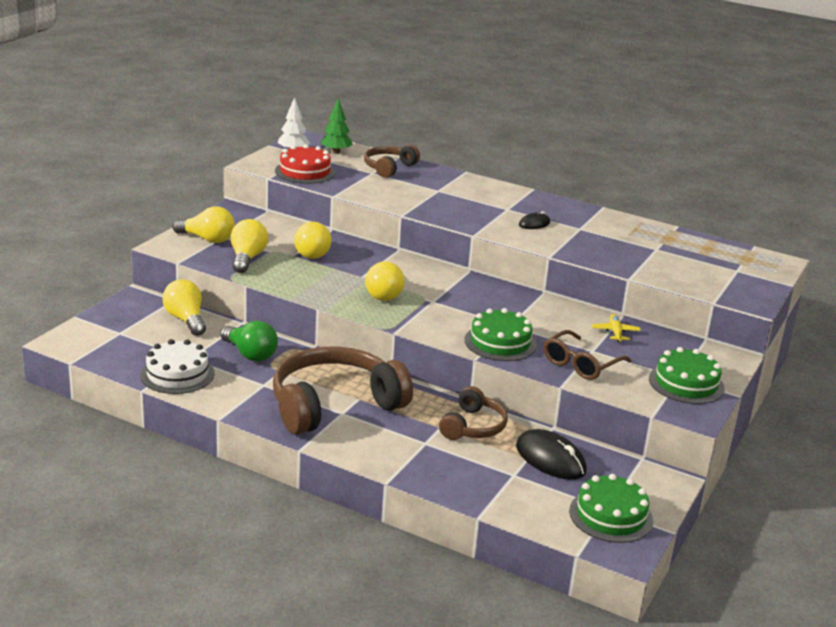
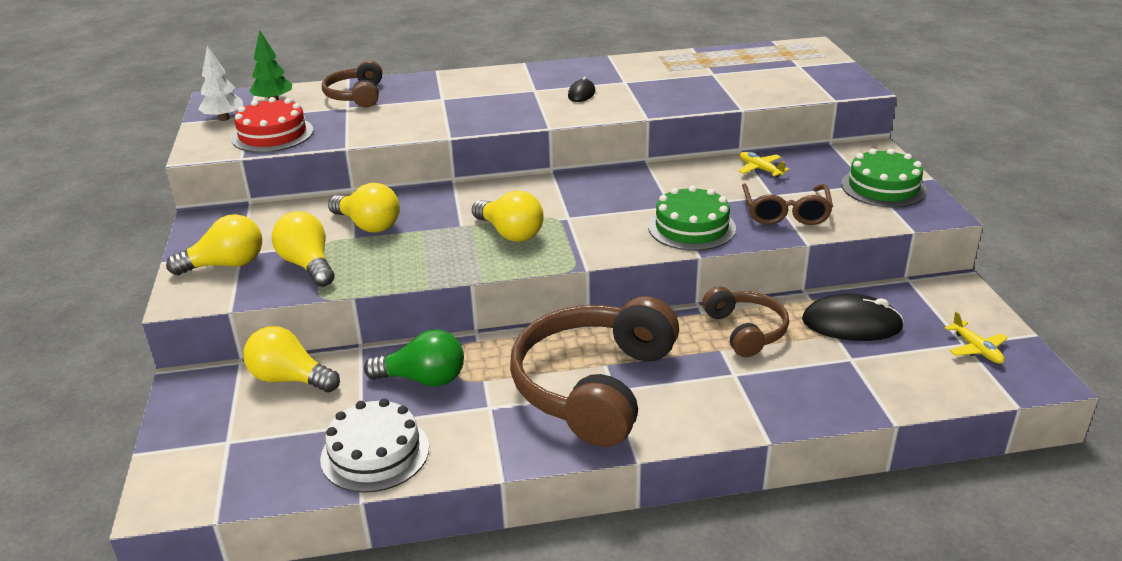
camera: 35 degrees left, 5 degrees up
(611, 515) = (976, 349): green cake -> yellow plane

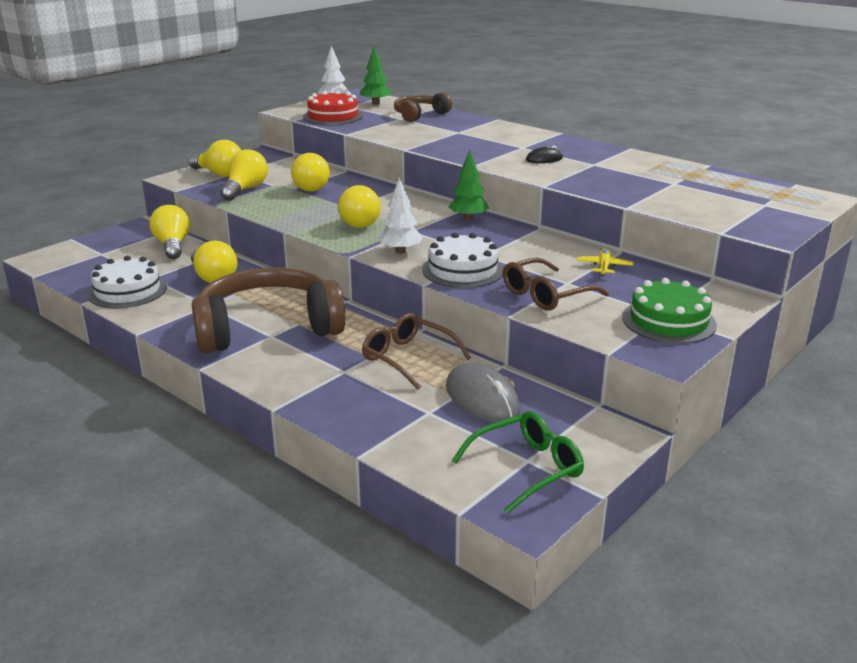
camera: 50 degrees right, 5 degrees down
(423, 379) = (213, 277): green light bulb -> yellow light bulb
(580, 182) = (468, 218): none -> green tree
(610, 240) = (400, 251): none -> white tree
(691, 227) = (463, 270): green cake -> white cake
(745, 331) = (408, 358): brown headphones -> brown glasses
(851, 324) = (482, 398): black mouse -> grey mouse
(976, 349) = (527, 468): yellow plane -> green glasses

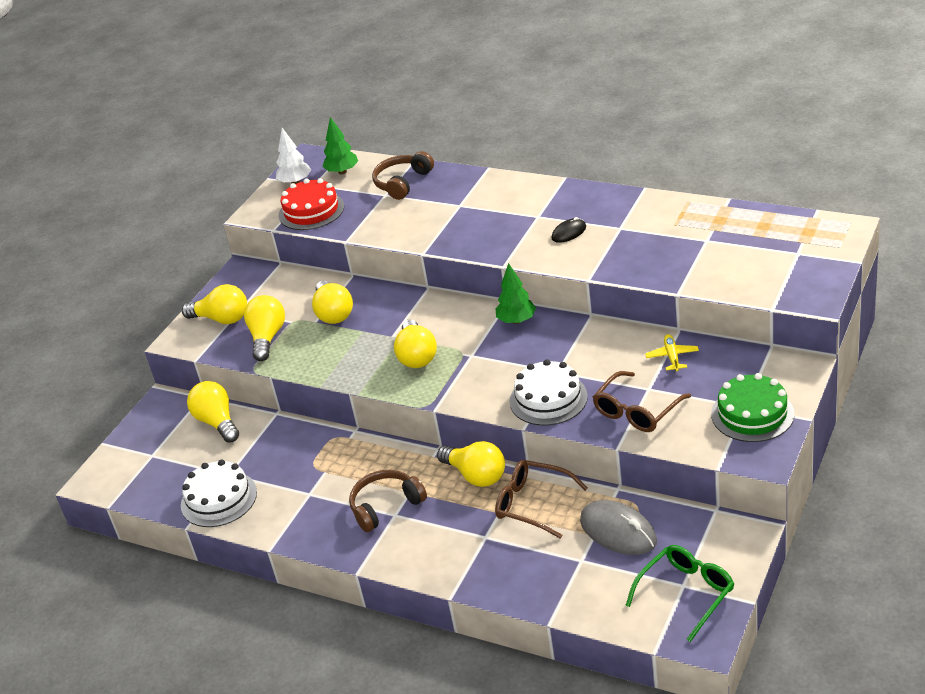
camera: 10 degrees left, 10 degrees up
(213, 277) = (290, 455): yellow light bulb -> yellow light bulb (476, 475)
(267, 328) = (386, 506): brown headphones -> brown headphones, size x0.53
(400, 251) = (477, 389): white tree -> none

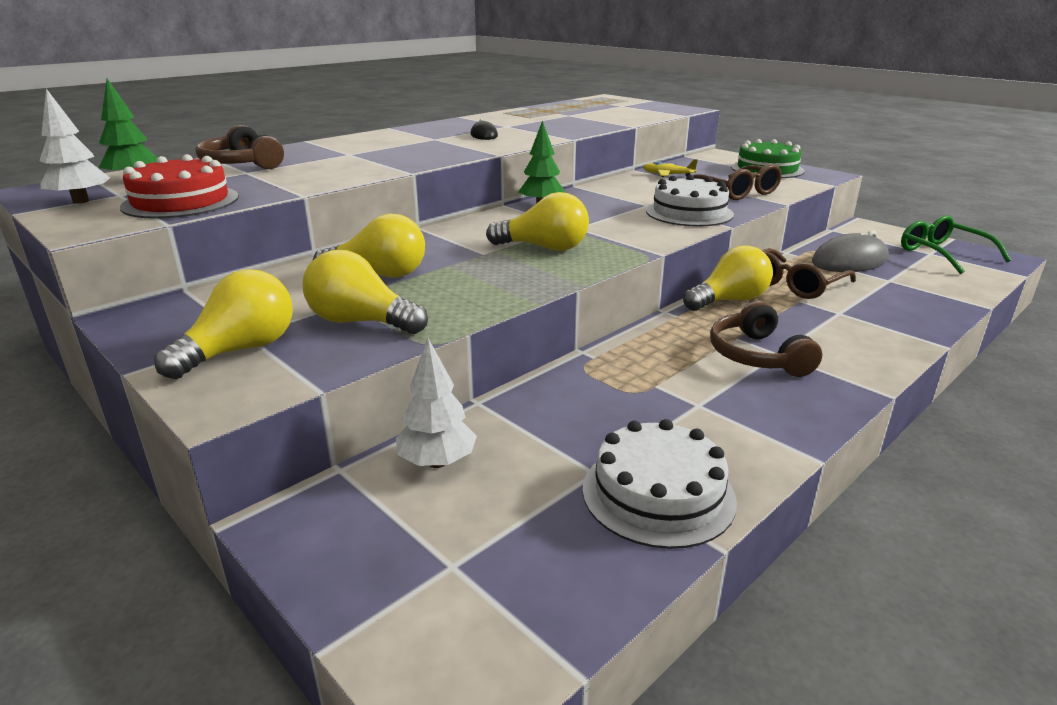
camera: 75 degrees left, 10 degrees down
(217, 422) = (437, 462): yellow light bulb -> white tree

